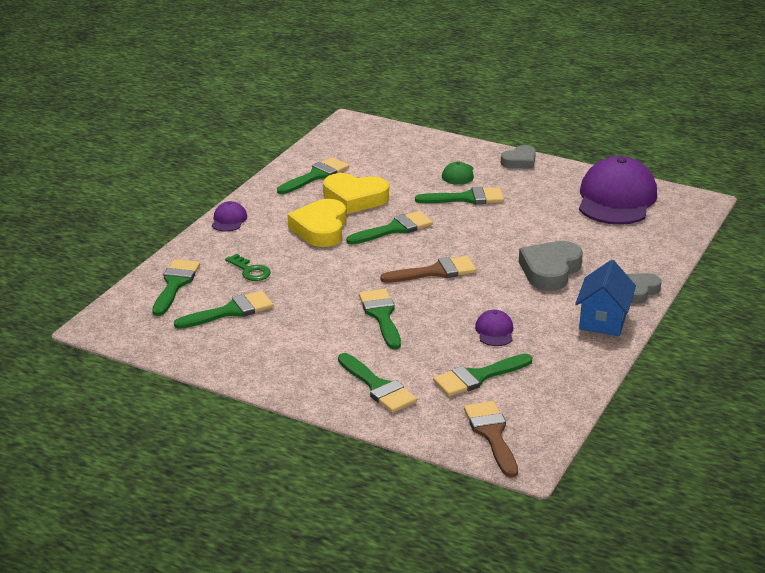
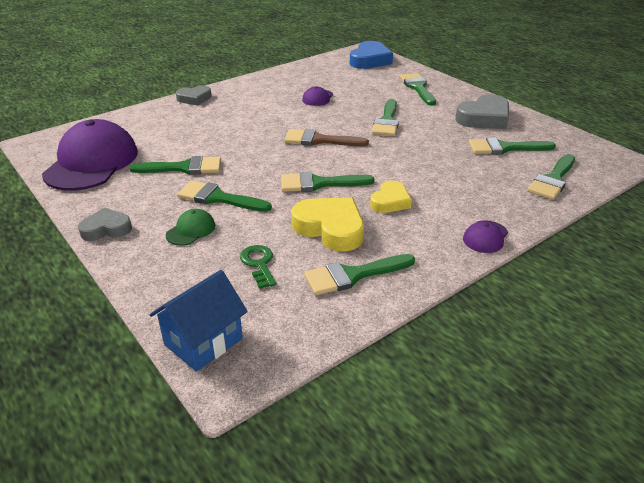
camera: 155 degrees left, 5 degrees up
(250, 271) = (478, 176): green key -> green key (259, 264)
(320, 229) = (390, 201): yellow heart -> yellow heart, size x0.62
(478, 377) = (353, 81): green brush -> green brush (183, 168)
(492, 434) = (370, 60): brown brush -> blue heart
(550, 271) = (233, 122): grey heart -> grey heart (484, 118)
(603, 321) = (242, 89): blue house -> blue house (203, 341)
(616, 199) = (92, 162): purple cap -> purple cap turned 150 degrees clockwise

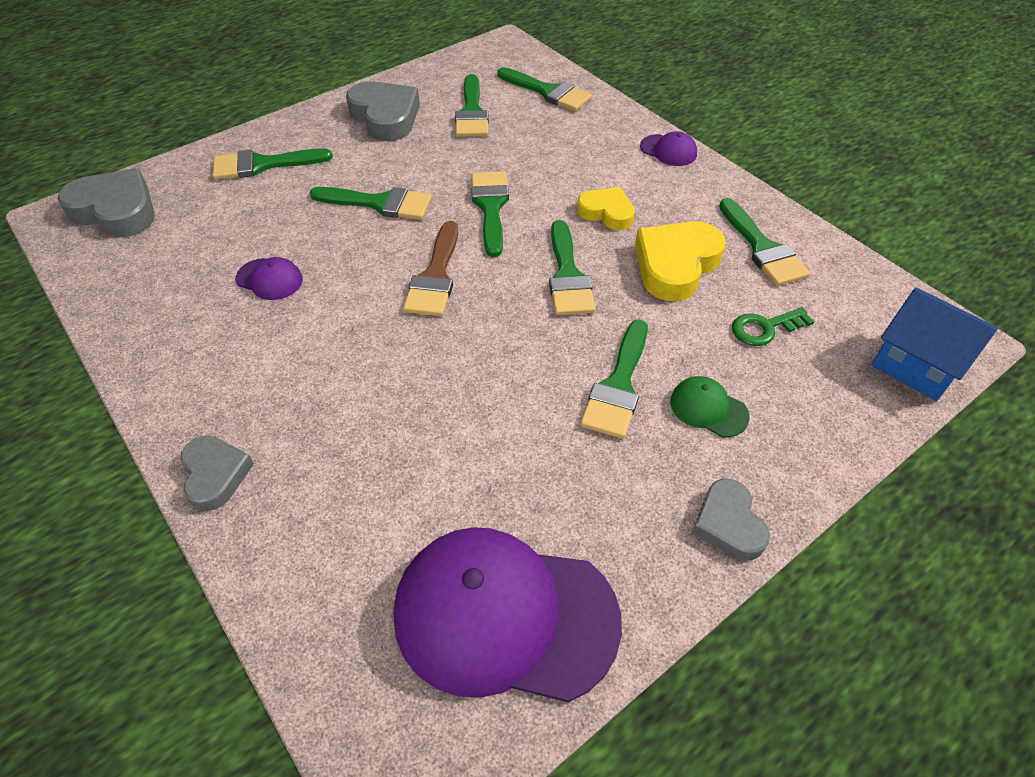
camera: 90 degrees left, 15 degrees up
(183, 168) = (525, 447): green brush -> green brush (490, 207)
(370, 60) = (116, 210): blue heart -> grey heart

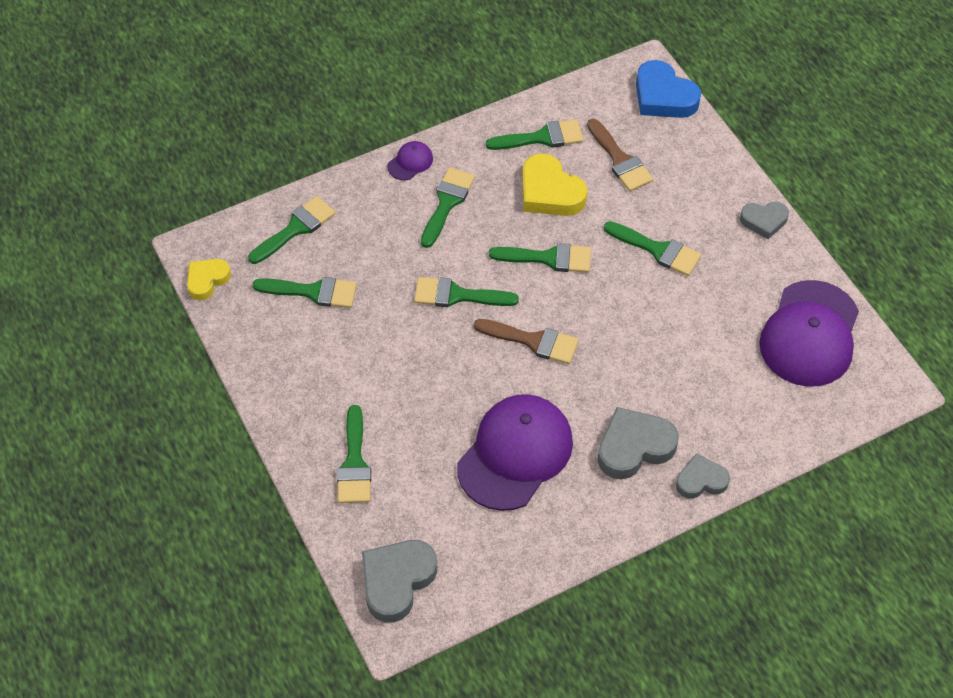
camera: 80 degrees left, 5 degrees up
(269, 279) = (515, 454): purple cap -> purple cap, size x2.35
(379, 203) = (434, 373): green brush -> green brush (447, 203)
(385, 117) = (301, 361): grey heart -> grey heart (634, 447)
(607, 212) = (481, 220): yellow heart -> yellow heart (207, 280)
(708, 408) = (682, 208): green cap -> none
(765, 328) = (620, 160): green key -> brown brush
(915, 366) = (663, 96): blue house -> blue heart

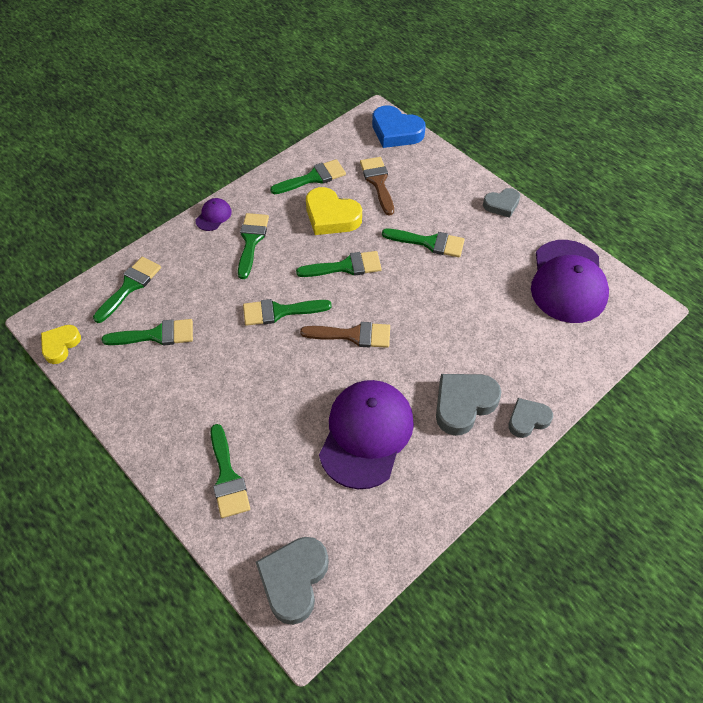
camera: 15 degrees left, 0 degrees up
(620, 160) = (378, 182): brown brush -> brown brush turned 150 degrees counterclockwise

